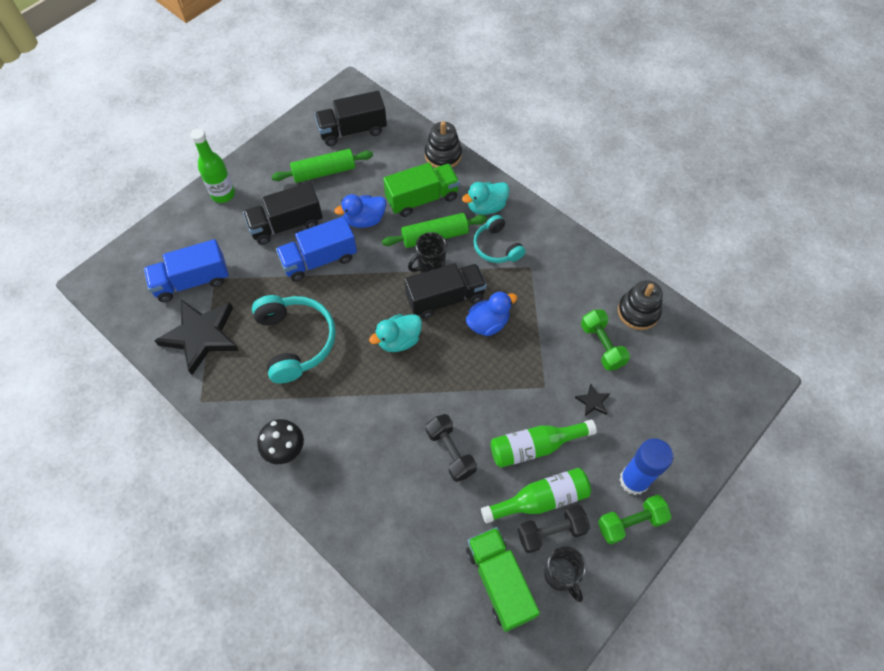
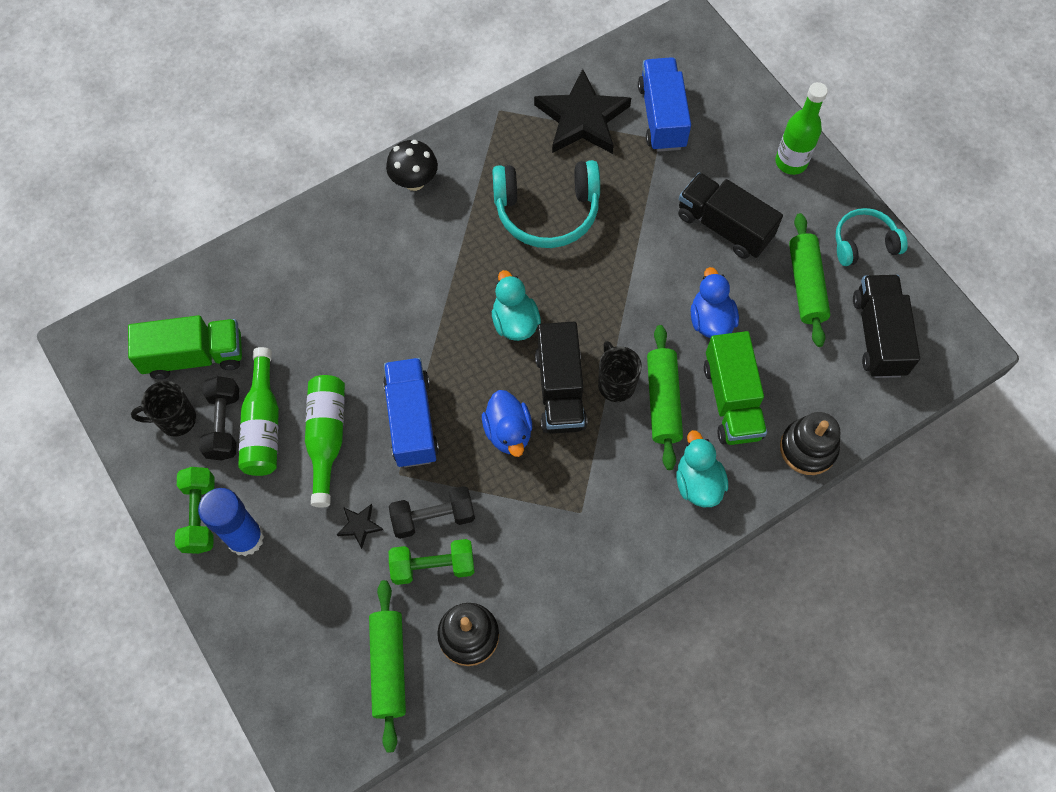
camera: 105 degrees right, 5 degrees up
(286, 225) = (724, 227): black truck -> black truck turned 45 degrees counterclockwise
(319, 260) = (659, 255): blue truck -> blue truck (412, 421)
(450, 452) = (353, 344): black dumbbell -> black dumbbell (433, 517)
(496, 247) = (625, 477): turquoise headphones -> turquoise headphones (864, 243)
(679, 353) = (389, 666): none -> green rolling pin

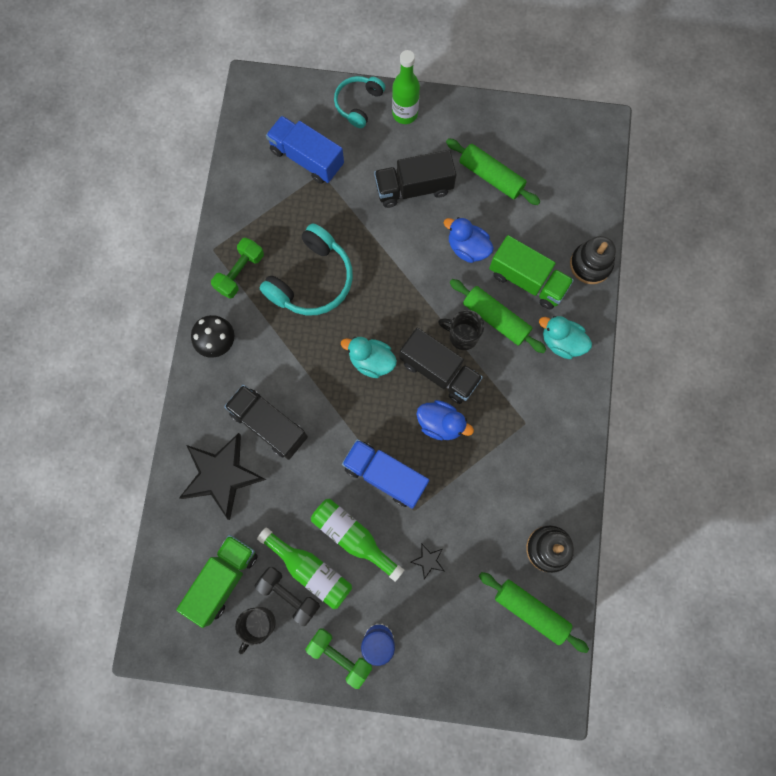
camera: 50 degrees left, 10 degrees up
(433, 517) = (459, 512): black dumbbell -> none
(433, 566) = (489, 536): green dumbbell -> green dumbbell (240, 272)
(582, 118) = (265, 205): black star -> black star (221, 475)
(864, 243) = (492, 122): turquoise headphones -> turquoise headphones (358, 104)
(878, 335) = (555, 166): black truck -> black truck (269, 425)

